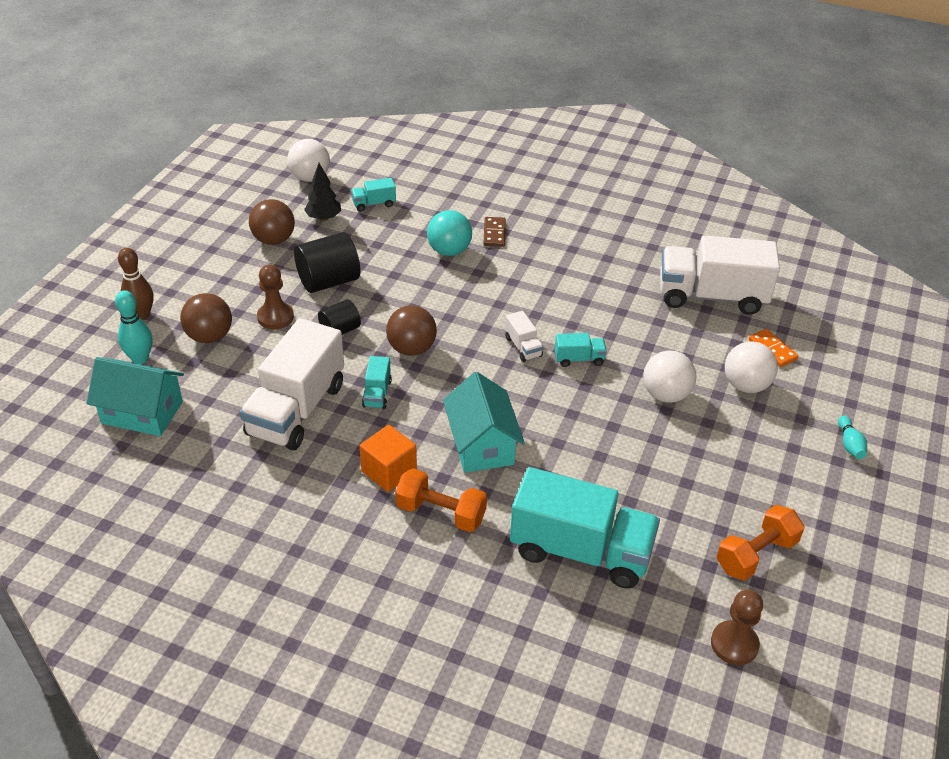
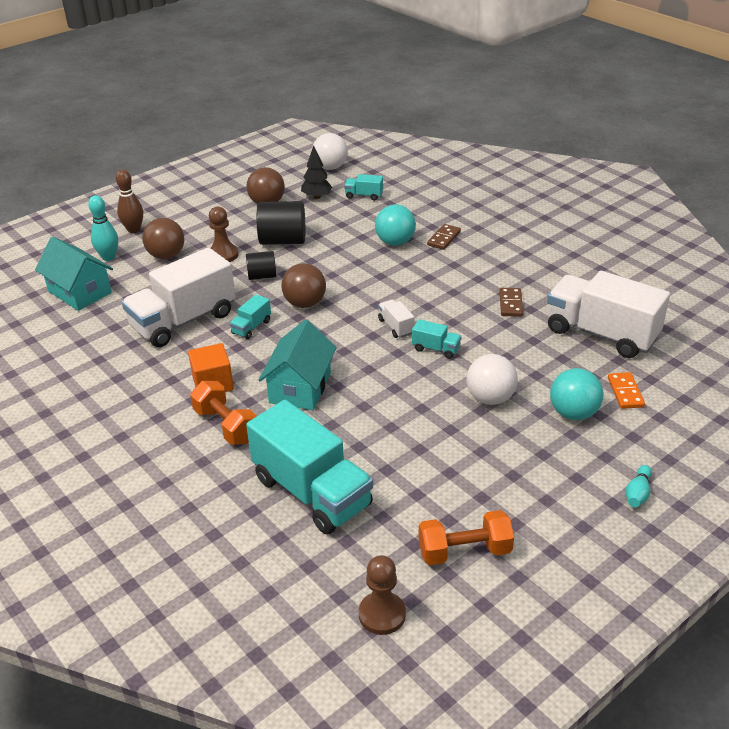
camera: 30 degrees right, 5 degrees down
(523, 347) = (396, 327): white truck -> white truck turned 150 degrees clockwise
(611, 289) = (510, 304): none -> brown domino
(745, 385) = (573, 413): white ball -> turquoise ball

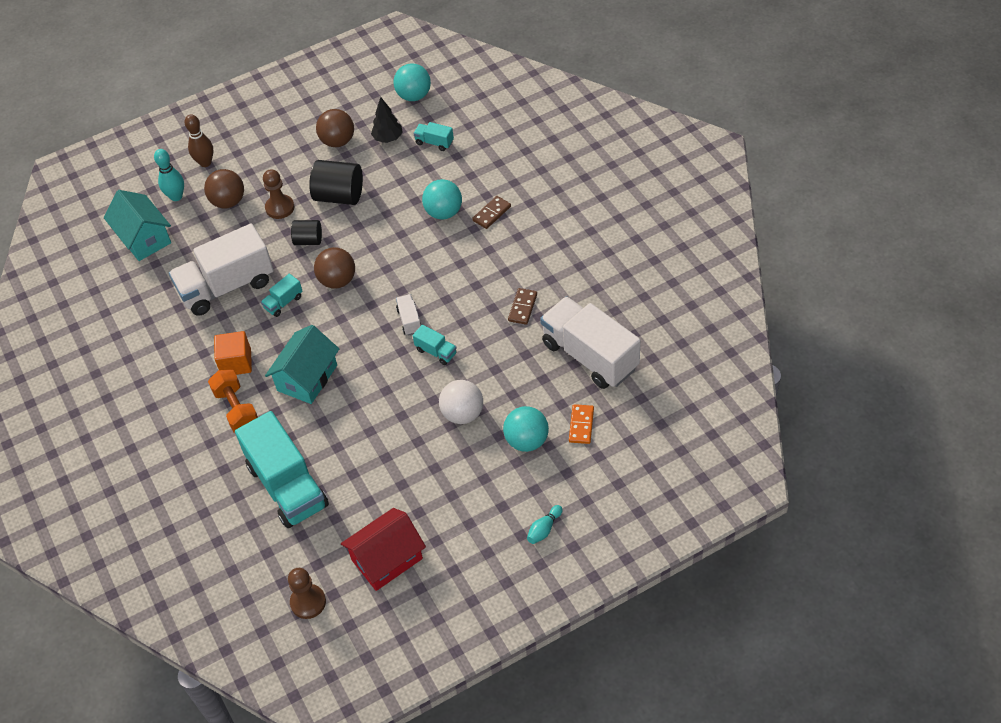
camera: 15 degrees right, 15 degrees up
(330, 167) = (414, 96): white ball -> turquoise ball
(464, 551) = (387, 559): orange dumbbell -> red house

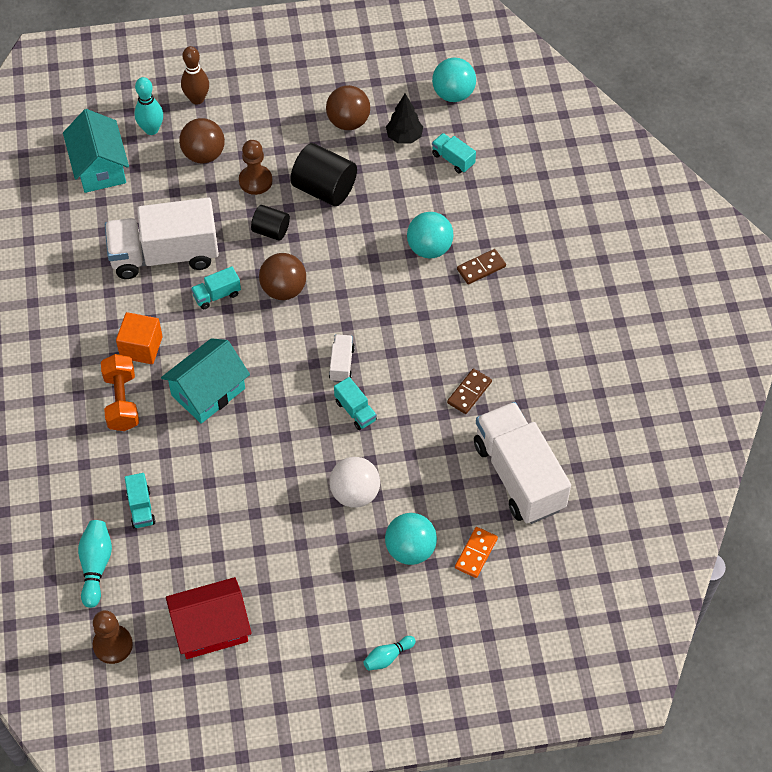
camera: 15 degrees right, 5 degrees up
(267, 545) = (96, 566): none -> turquoise bowling pin
(287, 486) = (141, 508): turquoise truck -> turquoise truck, size x0.43

